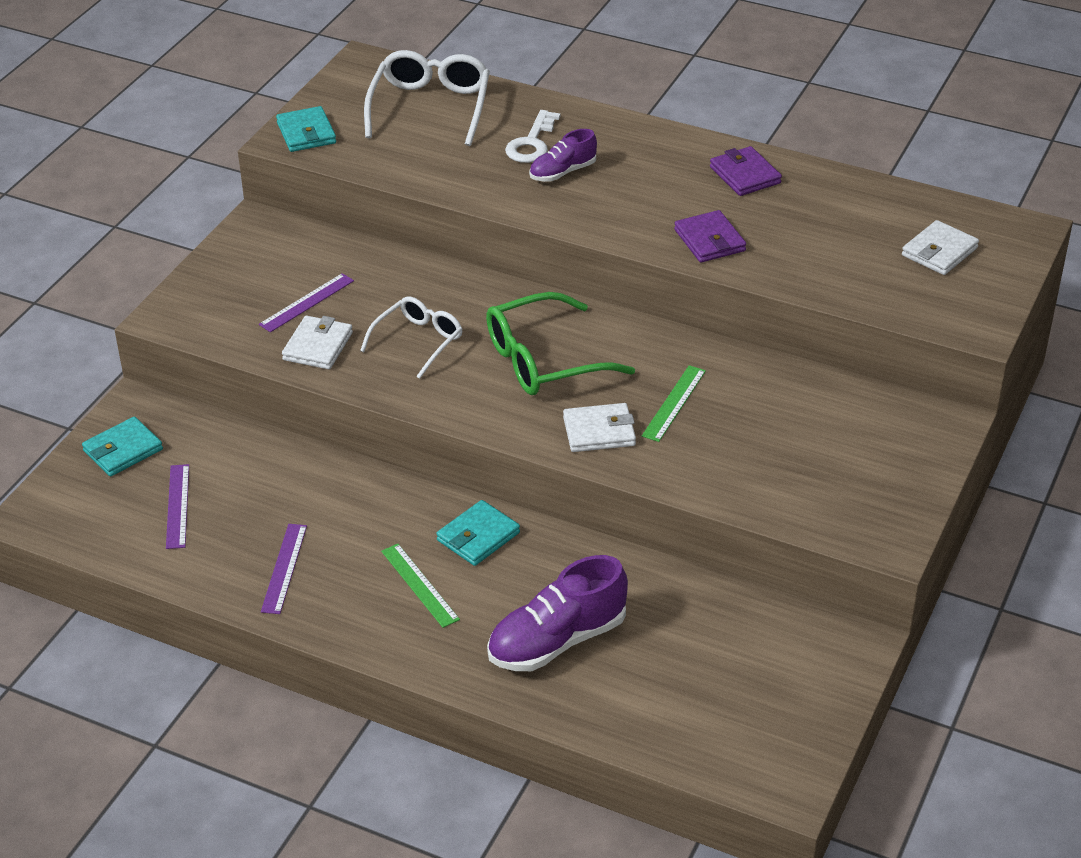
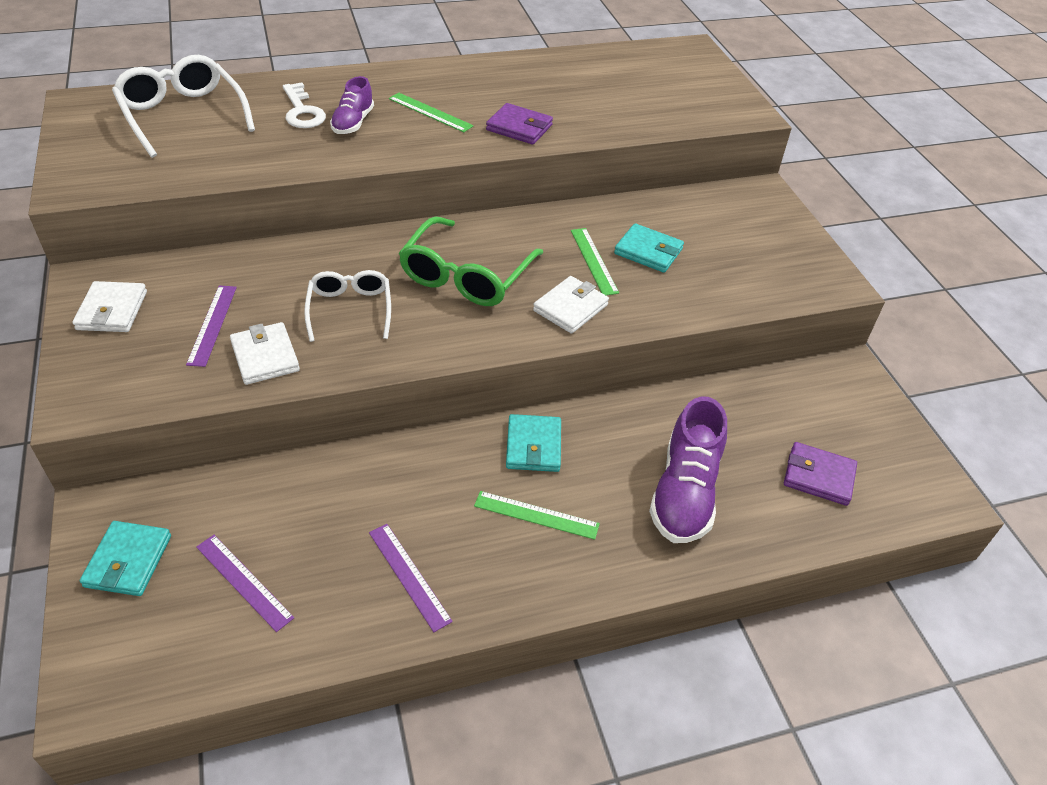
camera: 45 degrees left, 5 degrees up
(306, 133) = (86, 174): turquoise wallet -> turquoise wallet (648, 251)
(645, 190) = (430, 112): none -> green ruler
(745, 175) = (485, 77): purple wallet -> purple wallet (818, 476)
(939, 252) = (665, 78): white wallet -> white wallet (112, 310)

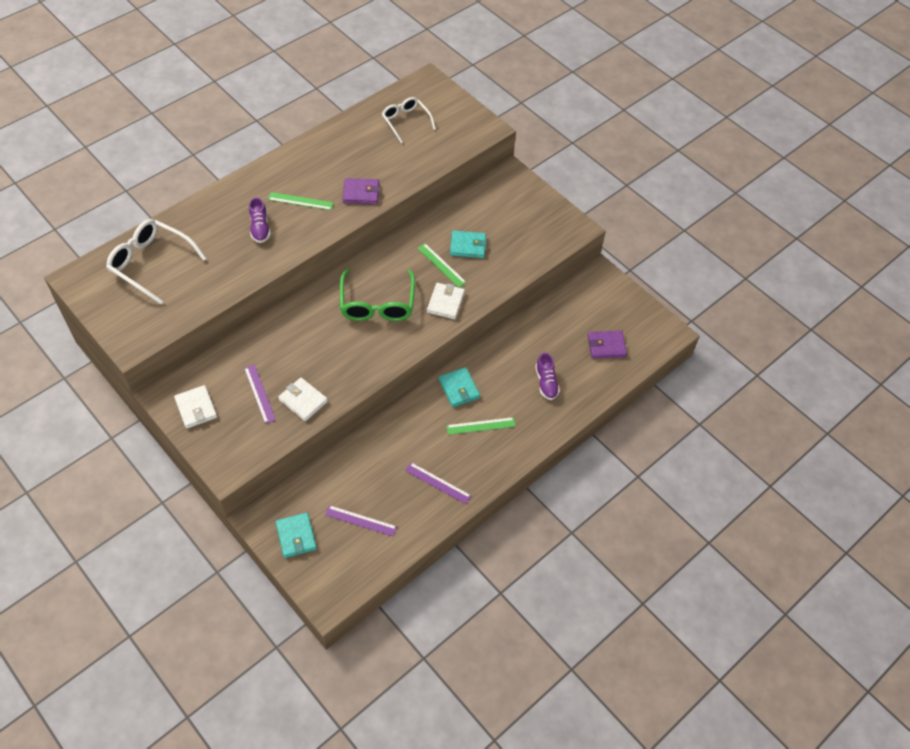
camera: 25 degrees left, 10 degrees up
(302, 111) = (222, 231): white key -> none
(350, 309) = (328, 353): white glasses -> white glasses (406, 121)
(684, 492) = (546, 382): purple shoe -> purple shoe, size x0.58

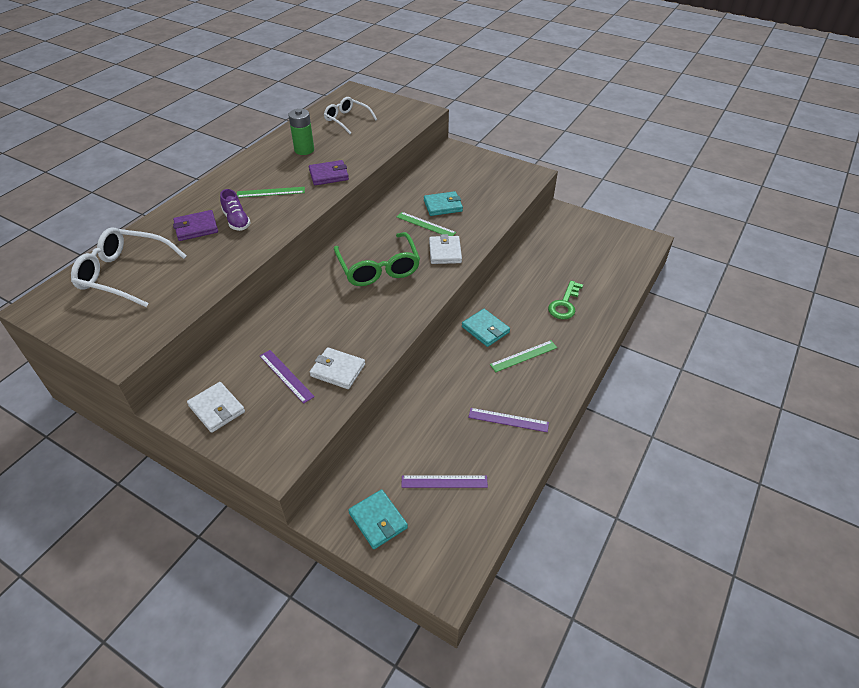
camera: 15 degrees left, 10 degrees down
(349, 153) = (304, 150): none -> green battery
(546, 382) = (564, 304): purple shoe -> green key
(606, 346) = (600, 263): purple wallet -> purple wallet (196, 228)

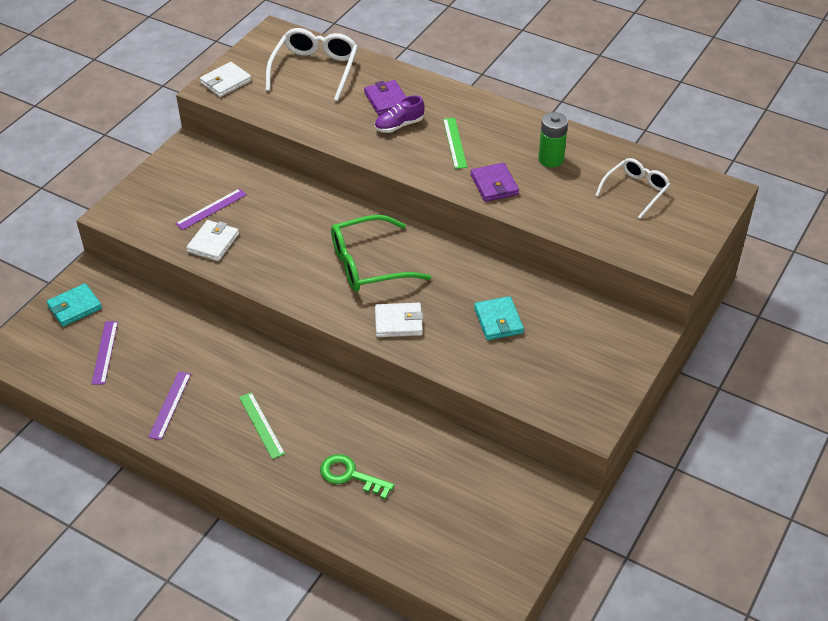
camera: 90 degrees right, 0 degrees up
(217, 409) = (178, 172): white wallet -> white wallet (226, 82)
(425, 225) = (455, 304): green ruler -> none
(485, 329) = (308, 391): turquoise wallet -> none

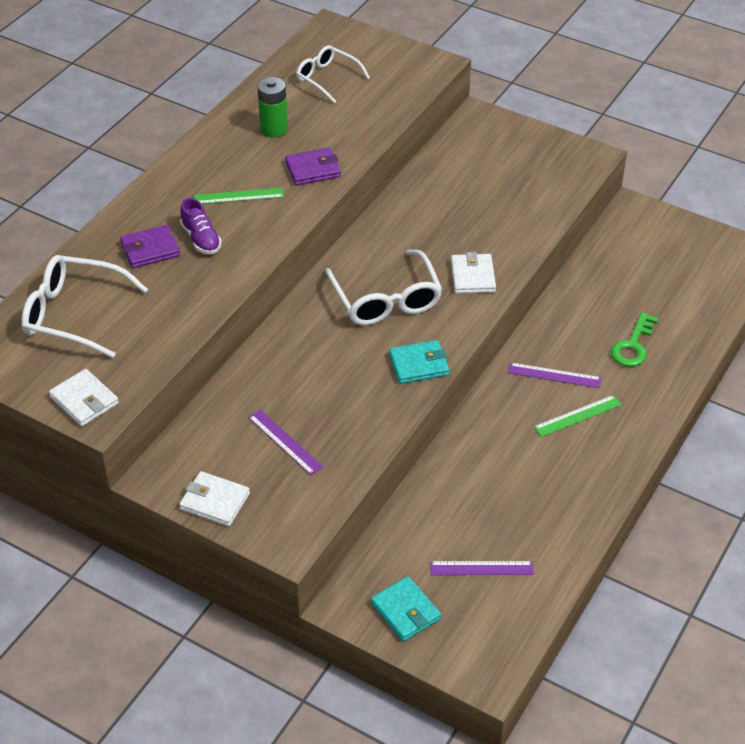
camera: 90 degrees left, 0 degrees up
(170, 405) = (558, 496): purple ruler -> purple ruler (554, 375)
(213, 243) = (348, 435): white wallet -> white wallet (215, 501)
(368, 264) = (386, 300): green glasses -> white glasses
(498, 321) = (467, 207): turquoise wallet -> turquoise wallet (419, 365)

